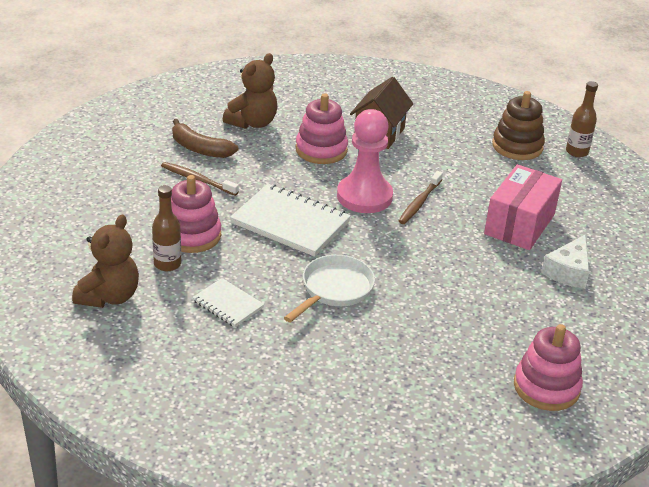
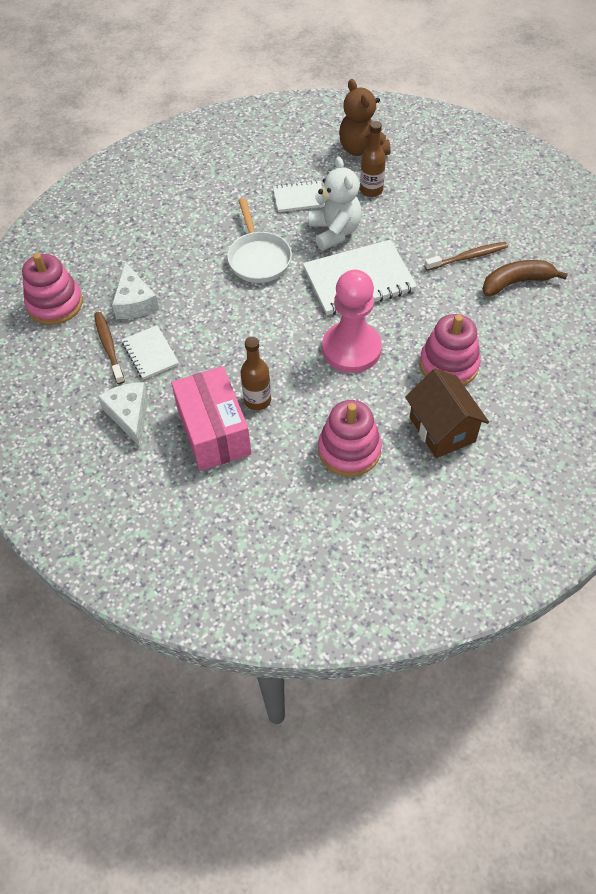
camera: 135 degrees right, 20 degrees up
(192, 235) = (394, 218): pink stacking toy -> pink stacking toy (349, 450)
(249, 261) = (334, 232): none -> white teddy bear
(252, 123) = (536, 342): brown teddy bear -> none
(419, 203) = (308, 381): brown toothbrush -> brown toothbrush (109, 347)
(476, 336) = (135, 302): none -> white cheese
(507, 294) = (150, 353): none -> white notebook
(517, 146) = (323, 537): brown stacking toy -> none
(577, 152) = (267, 588): brown bottle -> brown bottle (257, 400)

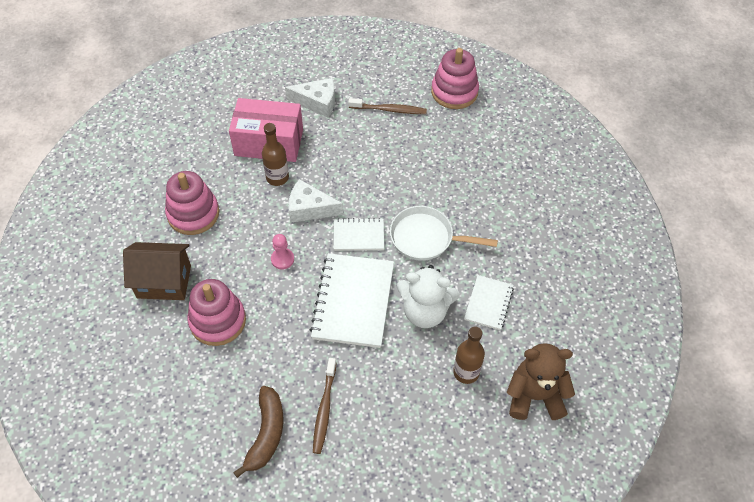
camera: 115 degrees right, 0 degrees up
(135, 302) = (426, 138): white cheese -> white cheese (309, 208)
(150, 353) = (366, 131): white notebook -> white notebook (358, 235)
(351, 349) = (282, 259): pink pawn -> pink pawn, size x0.42

